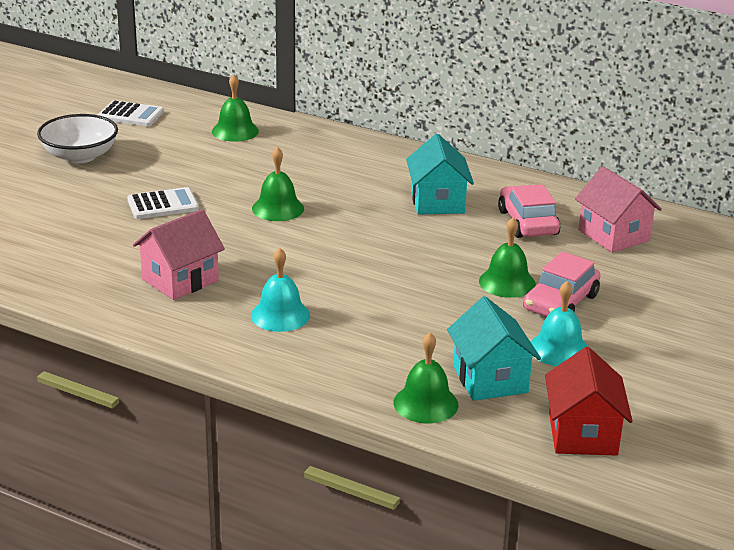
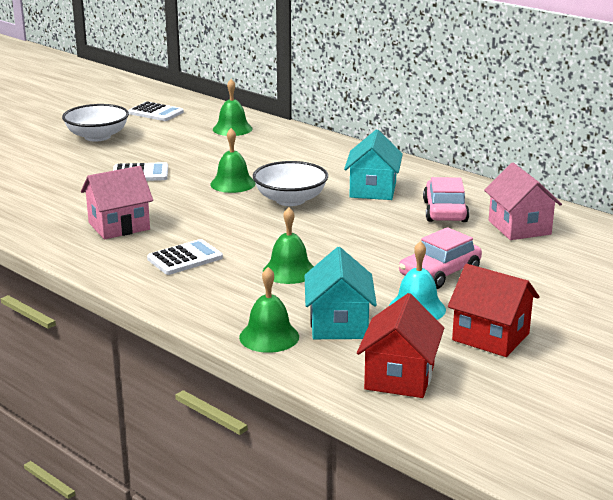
camera: 15 degrees right, 5 degrees down
(280, 315) = (185, 258): turquoise bell -> white calculator
(354, 224) = (290, 200): none -> white bowl
(507, 282) = (399, 253): green bell -> green bell (289, 271)
(648, 374) = (491, 337): none -> red house

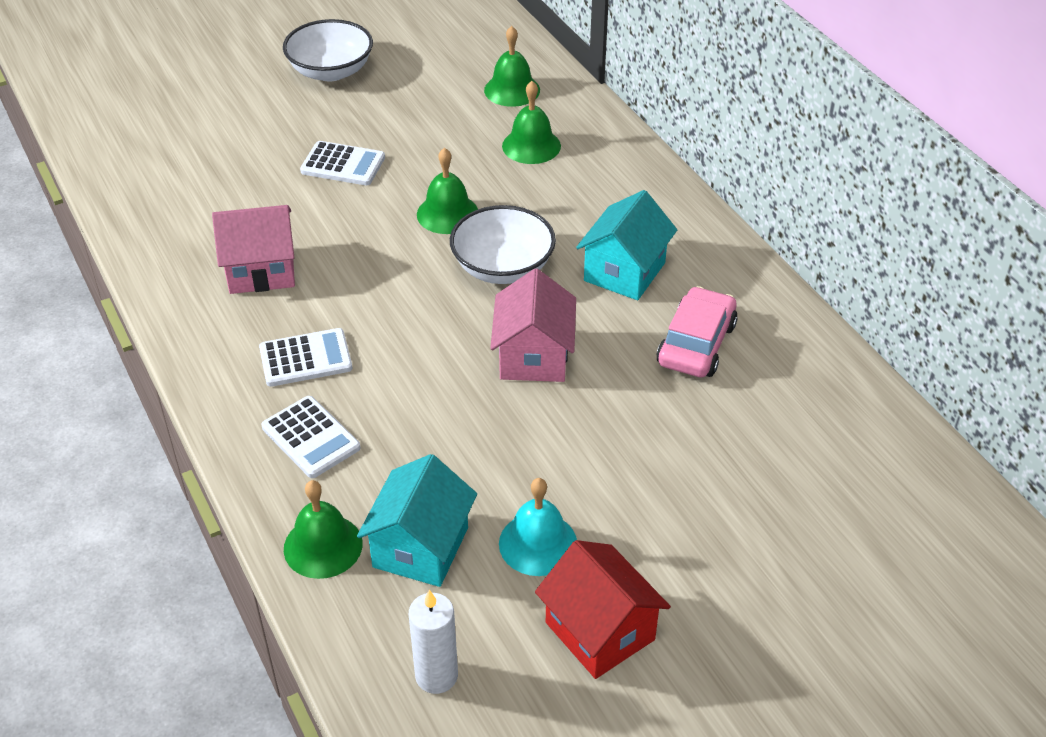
camera: 20 degrees right, 20 degrees up
(156, 113) = (431, 32): white calculator -> white calculator (310, 438)
(289, 271) = (419, 420): green bell -> green bell (531, 146)
(399, 377) = (436, 676): red house -> white candle
(439, 273) = (610, 478): pink car -> none
(519, 227) = (780, 407): pink house -> pink house (533, 356)

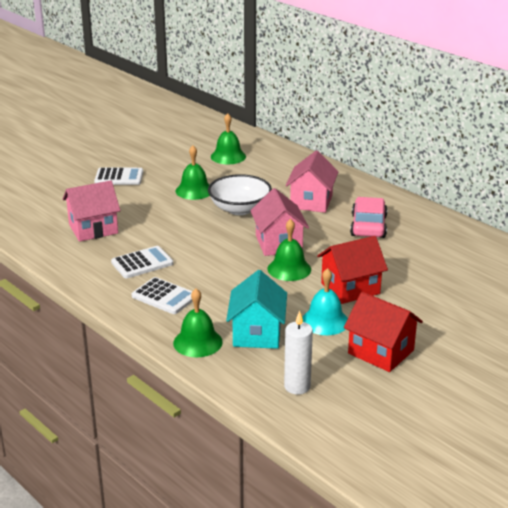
camera: 15 degrees left, 15 degrees down
(331, 71) = (89, 138): white bowl -> none
(512, 90) = (204, 134): green bell -> green bell (289, 269)
(608, 480) = (350, 288): none -> red house
(624, 272) = (311, 202): turquoise house -> pink house

